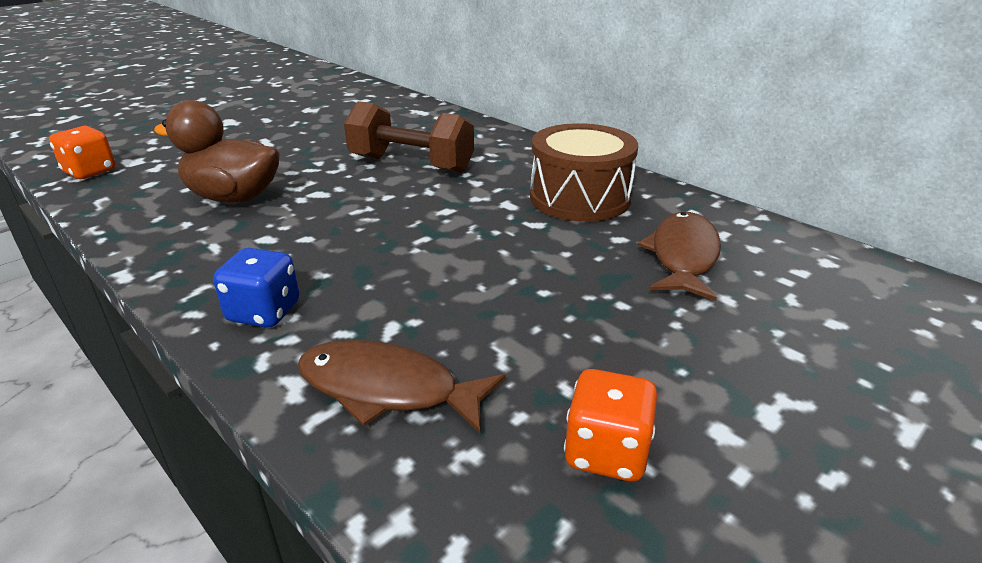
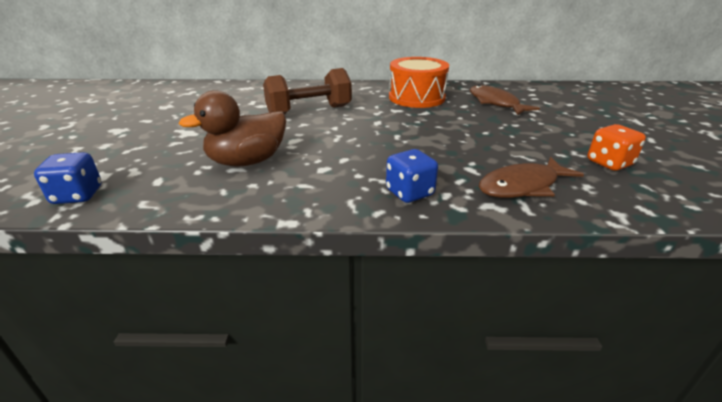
camera: 45 degrees left, 0 degrees up
(90, 172) = (77, 195): orange dice -> blue dice
(579, 198) = (416, 97): brown drum -> orange drum

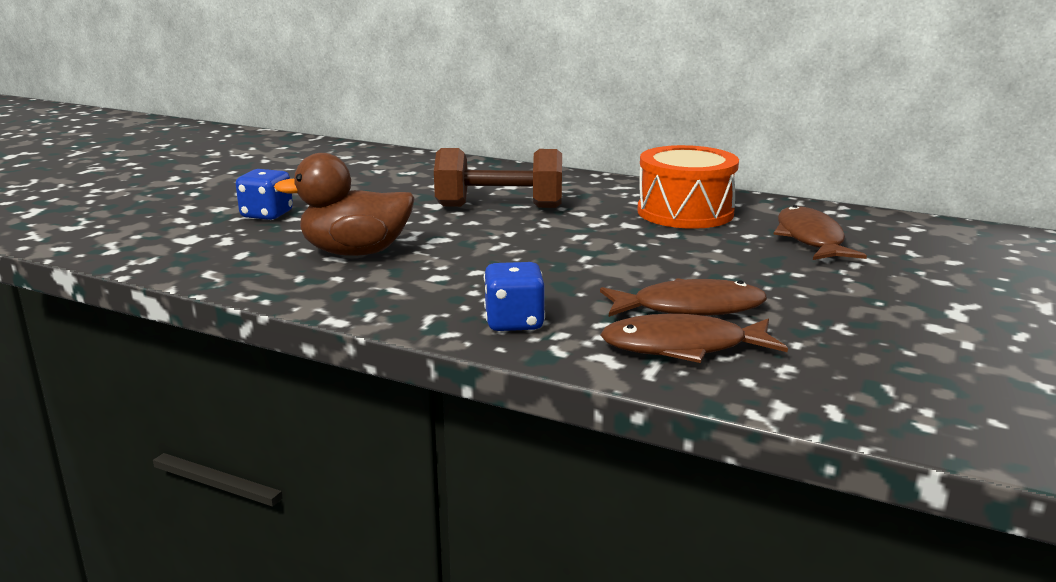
camera: 25 degrees right, 10 degrees down
(77, 195) = (154, 253): blue dice -> blue dice (267, 215)
(493, 158) = (689, 308): none -> brown fish
(609, 163) = (875, 349): orange dice -> none

